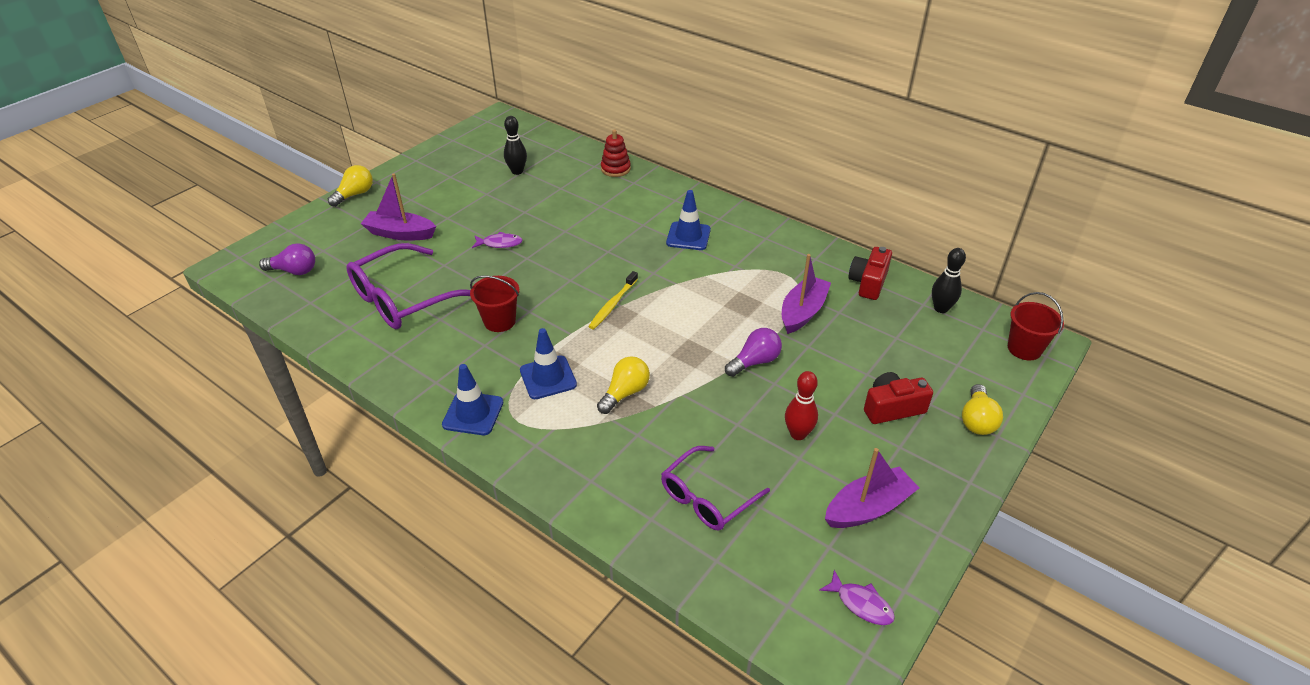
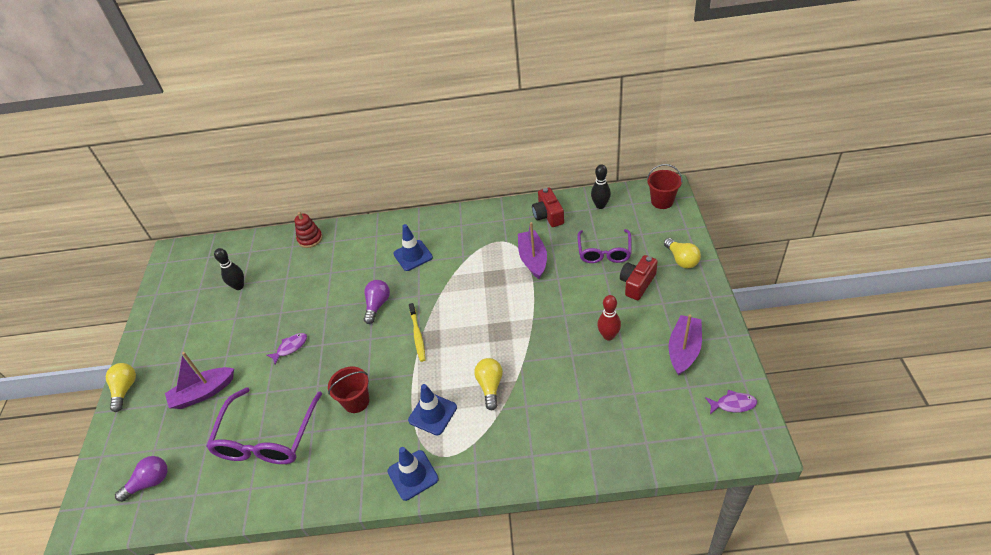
camera: 35 degrees left, 5 degrees up
(707, 497) = (603, 411): purple glasses -> purple glasses (604, 252)
(755, 362) = (540, 310): purple light bulb -> purple light bulb (377, 305)

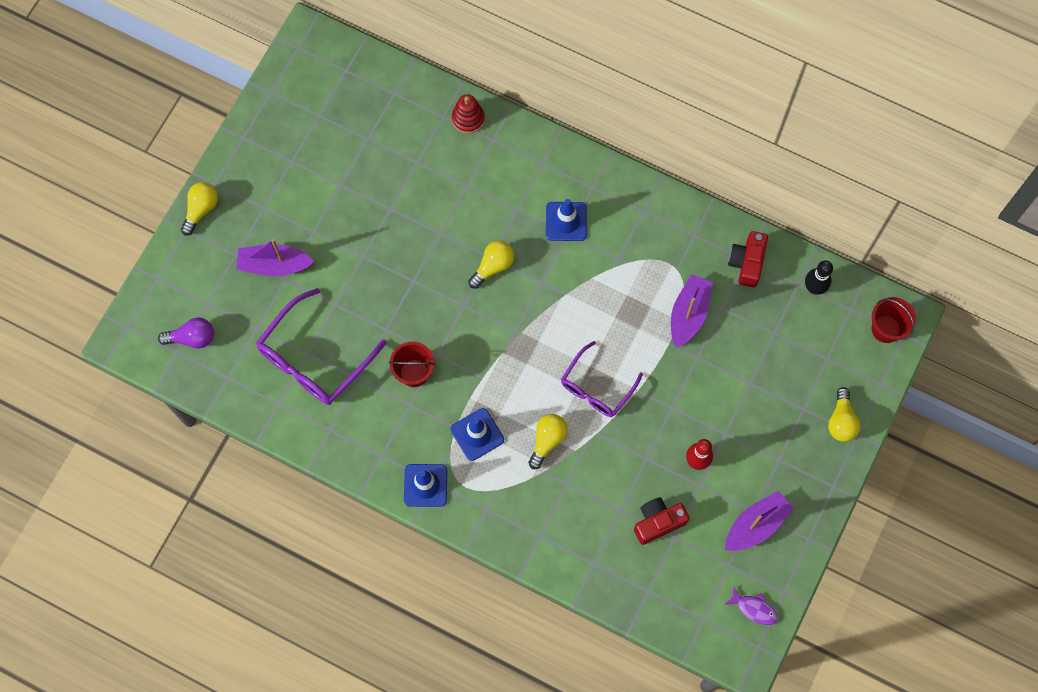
camera: 25 degrees right, 25 degrees up
(239, 286) = (362, 140): black bowling pin -> none
(290, 347) = (380, 264): purple fish -> none
(377, 305) = (493, 266): purple light bulb -> yellow light bulb
(417, 335) = (512, 334): yellow toothbrush -> none
(604, 252) = (769, 356): purple glasses -> purple glasses (596, 387)
(637, 283) = (772, 419): red camera -> red camera (658, 522)

